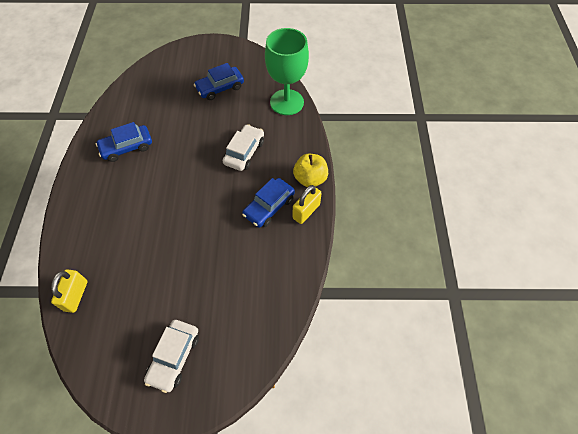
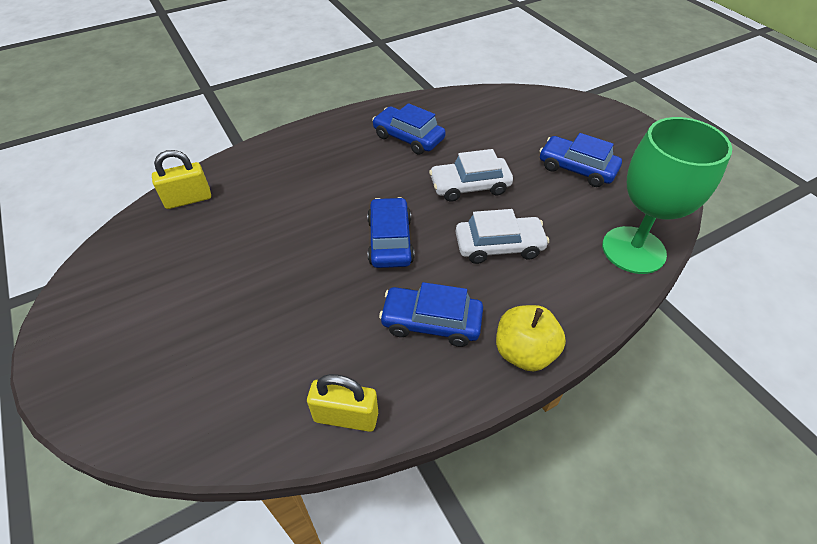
camera: 60 degrees right, 10 degrees down
(174, 357) = (138, 333): white car -> white car (469, 186)
(203, 198) = (390, 241): none -> blue car
(306, 211) = (459, 377): yellow padlock -> yellow padlock (346, 417)

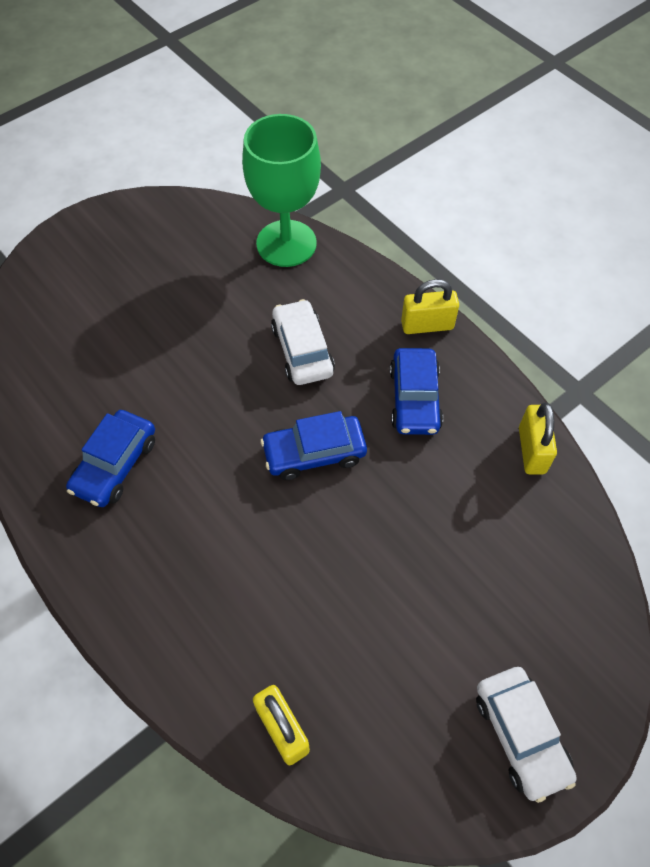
camera: 100 degrees left, 10 degrees up
(469, 186) = (209, 384): white car -> white car (521, 735)
(524, 352) = (427, 325): yellow apple -> yellow padlock
(576, 169) = (165, 283): blue car -> none

